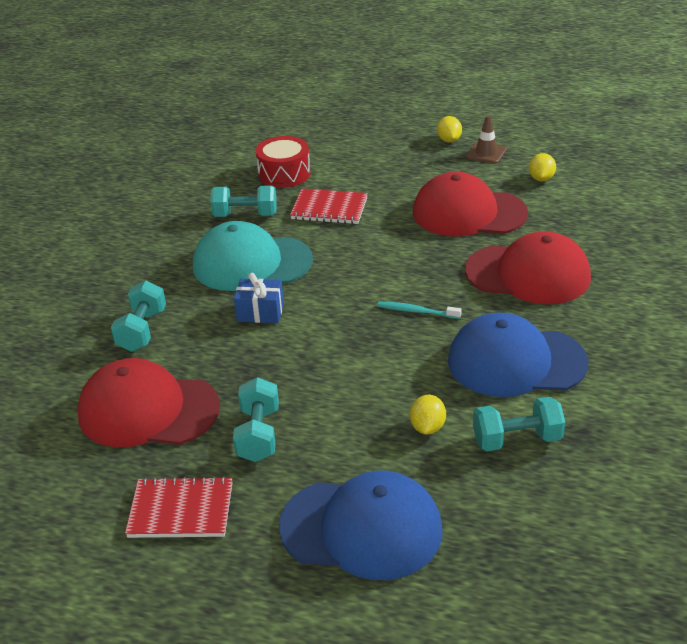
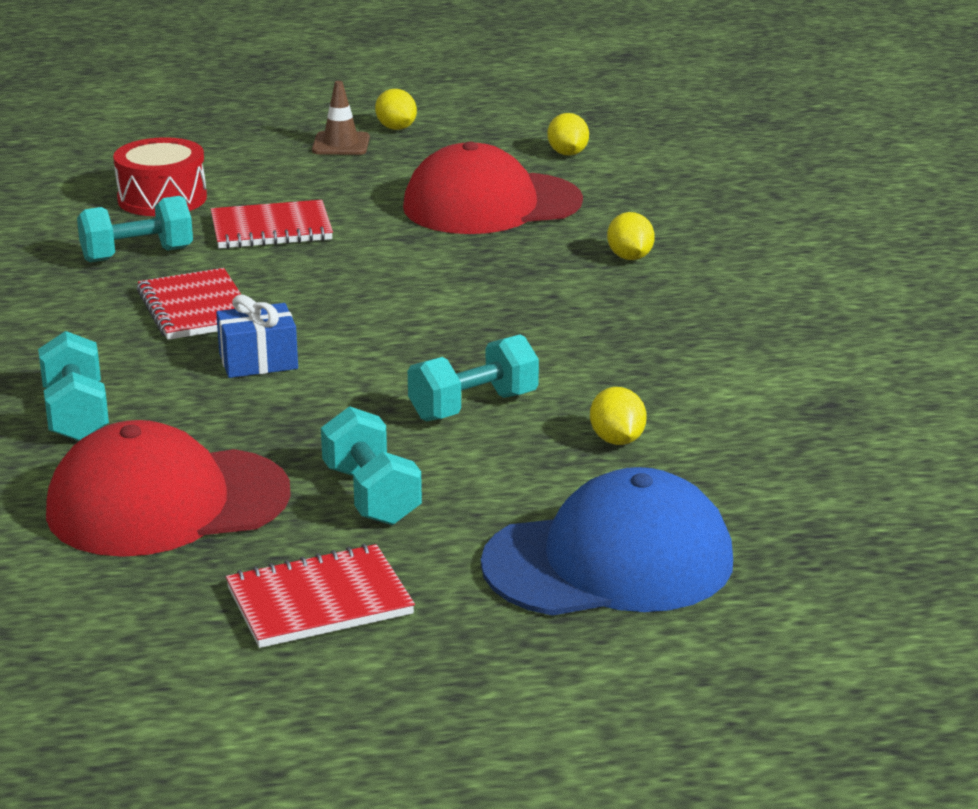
camera: 25 degrees left, 10 degrees down
(251, 263) = (196, 308): turquoise cap -> red notebook
(416, 311) = (501, 322): turquoise toothbrush -> none
(486, 153) = (464, 136): brown traffic cone -> brown traffic cone (341, 144)
(516, 362) = (686, 351): blue cap -> none
(517, 439) = (750, 429): turquoise dumbbell -> turquoise dumbbell (473, 407)
(528, 274) = (630, 257): red cap -> yellow lemon

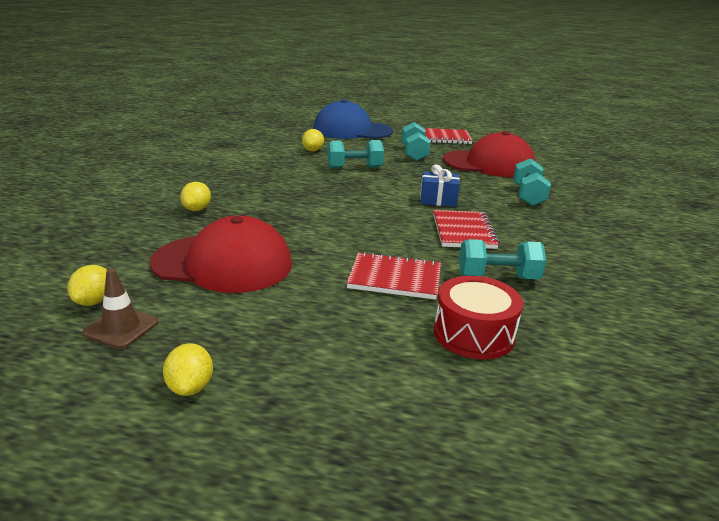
camera: 160 degrees left, 0 degrees up
(341, 144) = (270, 373): brown traffic cone -> brown traffic cone (121, 328)

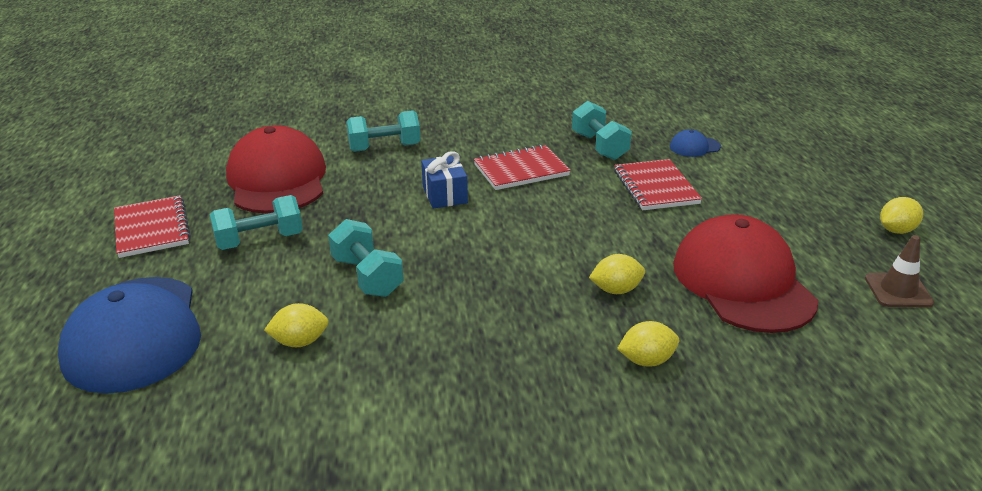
camera: 110 degrees left, 5 degrees up
(94, 301) = (896, 327): yellow lemon -> yellow lemon (616, 290)
(474, 334) = (694, 147): red drum -> blue cap

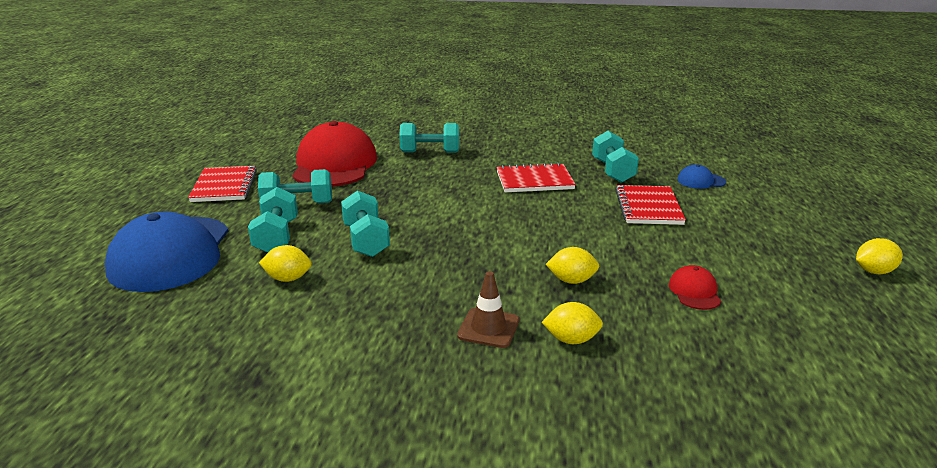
camera: 15 degrees right, 5 degrees down
(257, 289) = (276, 237): none -> turquoise dumbbell
(445, 195) = (460, 191): blue gift -> none
(742, 282) = (694, 291): red cap -> red cap, size x0.41
(898, 291) = (852, 322): brown traffic cone -> brown traffic cone (488, 328)

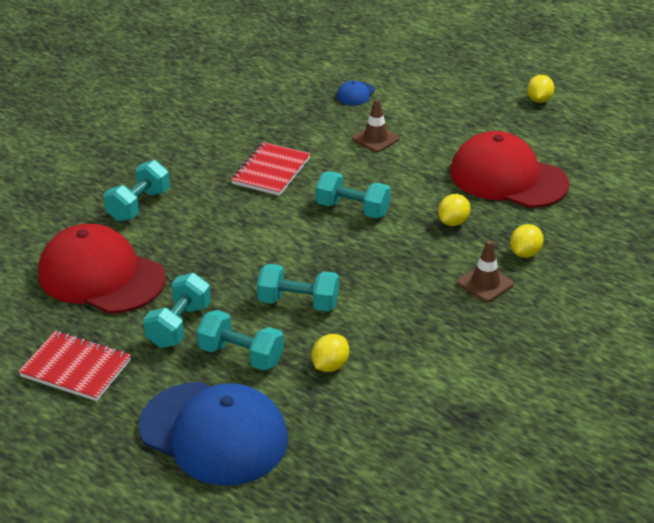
camera: 60 degrees left, 10 degrees up
(612, 171) = (294, 124): turquoise dumbbell -> turquoise dumbbell (352, 209)
(648, 207) = (375, 139): red notebook -> brown traffic cone
(694, 291) = (508, 178): red cap -> red cap, size x2.42

